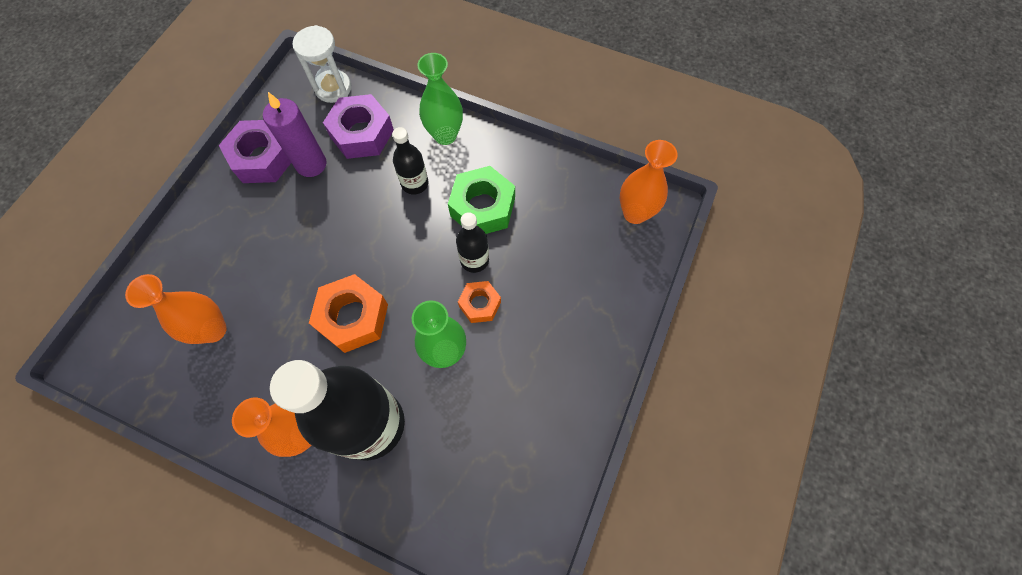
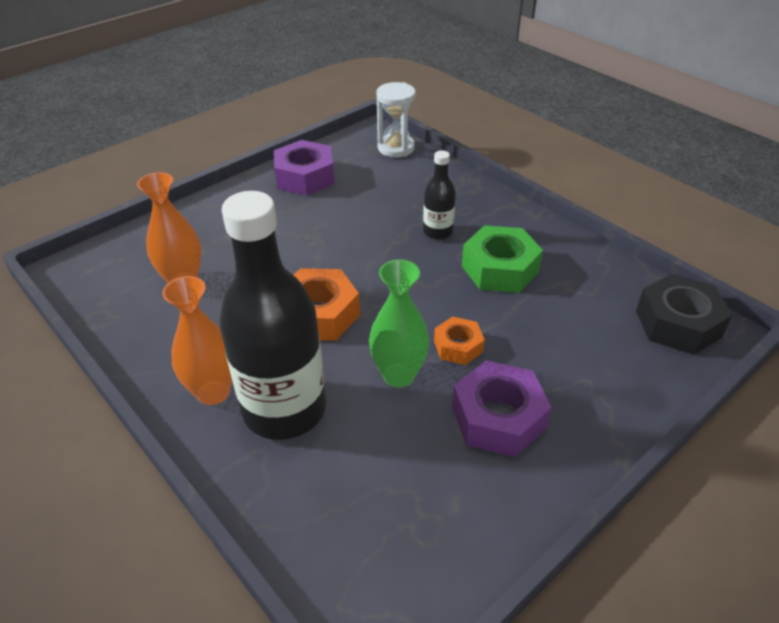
camera: 25 degrees right, 25 degrees down
(311, 164) = (346, 192): purple candle -> none
(362, 133) = (405, 184): purple nut -> purple nut (498, 418)
(445, 135) = (487, 205): green vase -> none
(474, 260) = (470, 308): black bottle -> none
(635, 213) = (678, 323): orange vase -> black nut

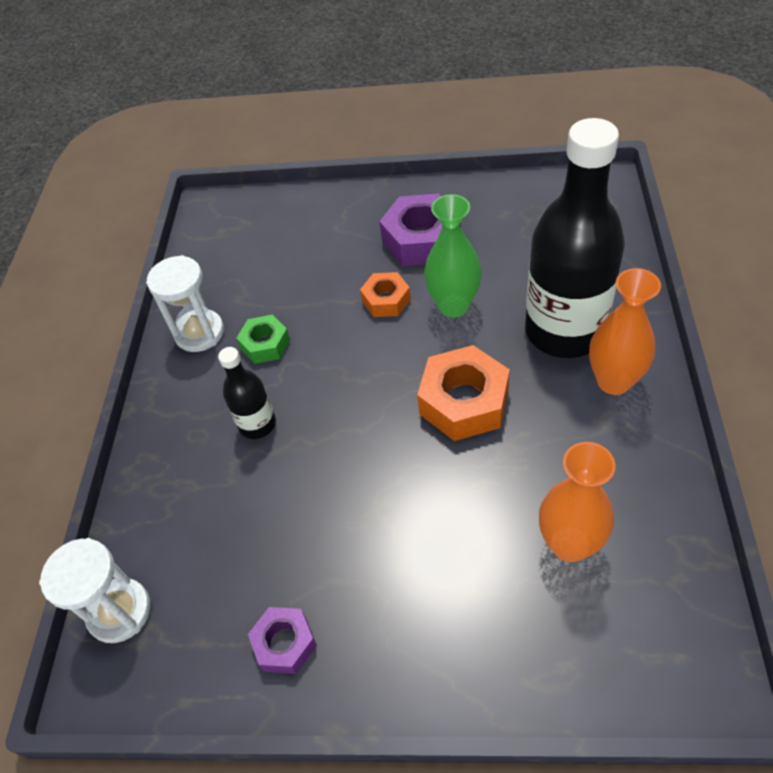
camera: 130 degrees left, 10 degrees up
(305, 177) = (285, 643): purple nut -> purple nut, size x0.58
(500, 269) = (265, 344): green nut -> green nut, size x0.58
(553, 250) = (199, 333): none -> white hourglass
(678, 323) = (223, 224): black nut -> none

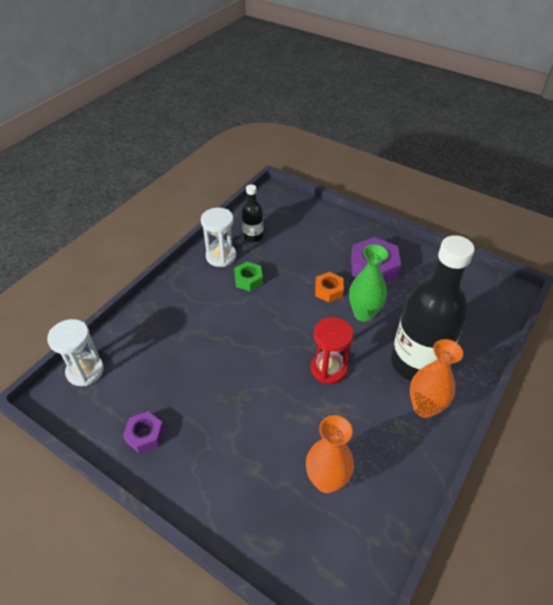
camera: 25 degrees right, 5 degrees down
(257, 424) = (214, 318): black bottle -> black bottle (253, 236)
(464, 401) = (328, 369): orange nut -> red hourglass

